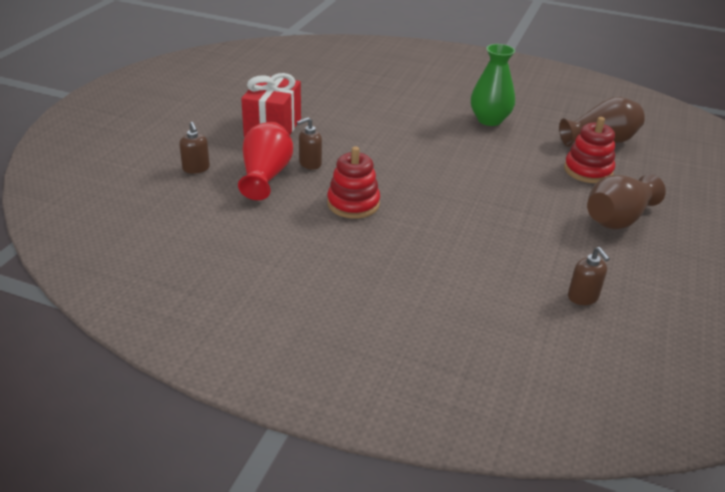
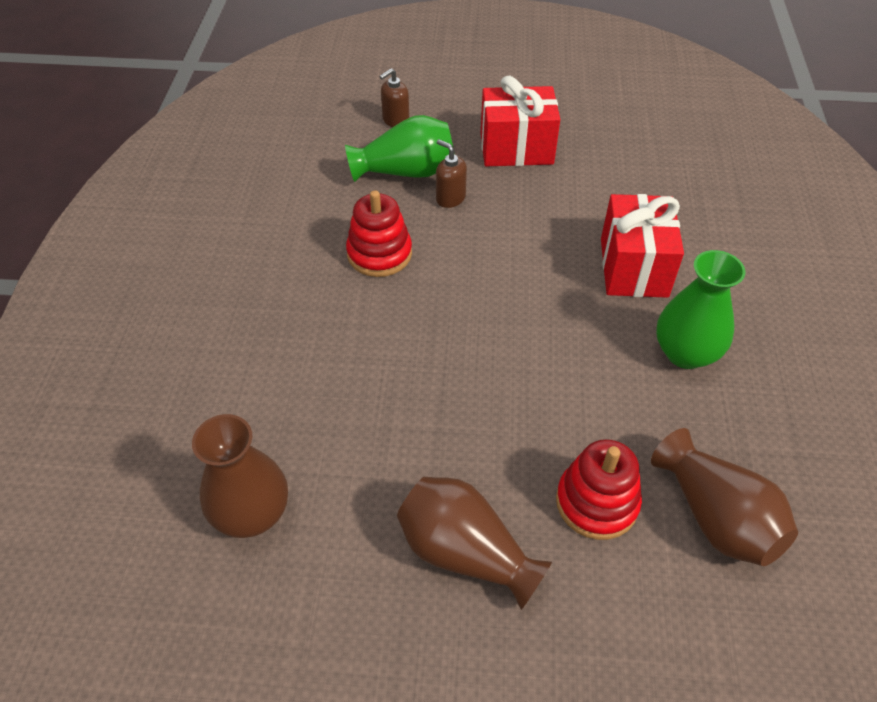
camera: 75 degrees right, 15 degrees up
(265, 176) = (405, 172): red vase -> green vase
(415, 117) = (633, 267): none -> red gift
(583, 297) = (252, 513): brown soap dispenser -> brown vase

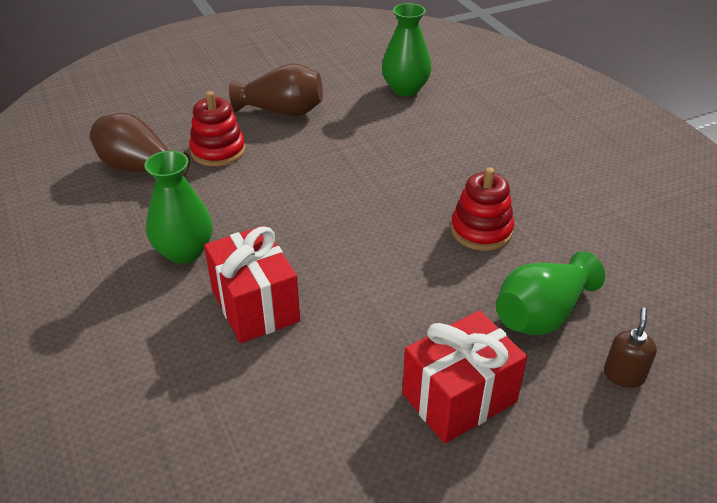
camera: 150 degrees right, 10 degrees down
(252, 513) = (405, 89): brown vase -> green vase
(450, 198) = (472, 304): brown soap dispenser -> none

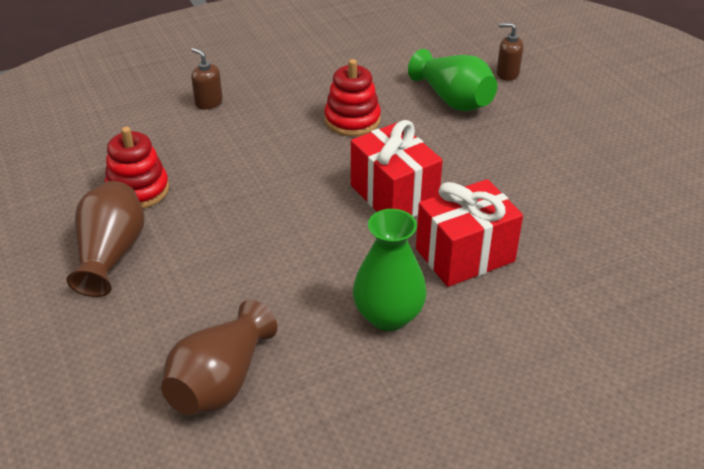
camera: 90 degrees left, 0 degrees up
(218, 151) = (192, 307): red stacking toy -> red stacking toy (138, 190)
(405, 89) = (90, 155): green vase -> none
(459, 398) = (545, 143): red gift -> red gift (394, 195)
(494, 139) = (208, 102): none -> brown soap dispenser

